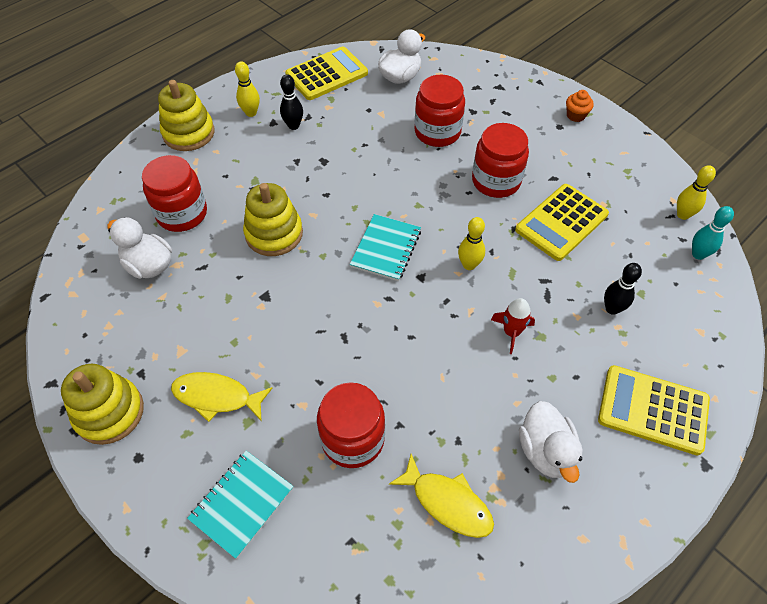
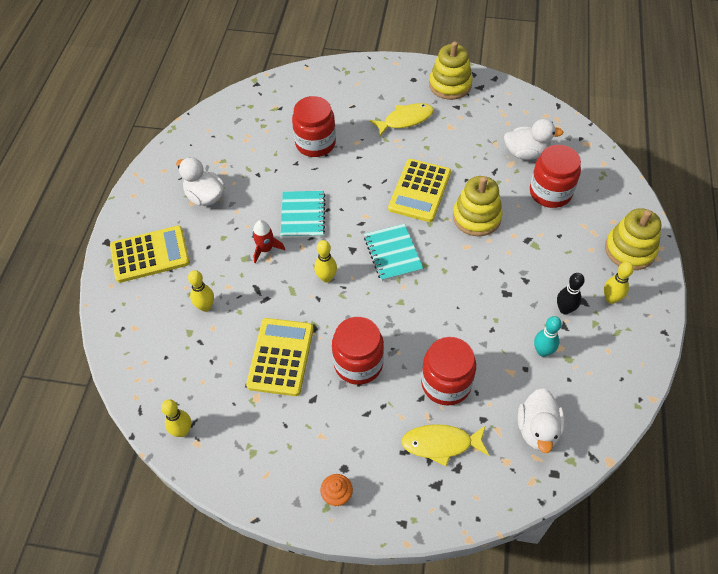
camera: 145 degrees right, 0 degrees up
(242, 504) = (345, 92): turquoise notebook -> turquoise notebook (303, 215)
(327, 74) = (602, 384): yellow calculator -> yellow calculator (419, 191)
(447, 502) = (244, 146): yellow fish -> yellow fish (441, 444)
(612, 308) = (205, 306): black bowling pin -> yellow bowling pin
(698, 254) = (156, 396): turquoise bowling pin -> turquoise bowling pin (542, 351)

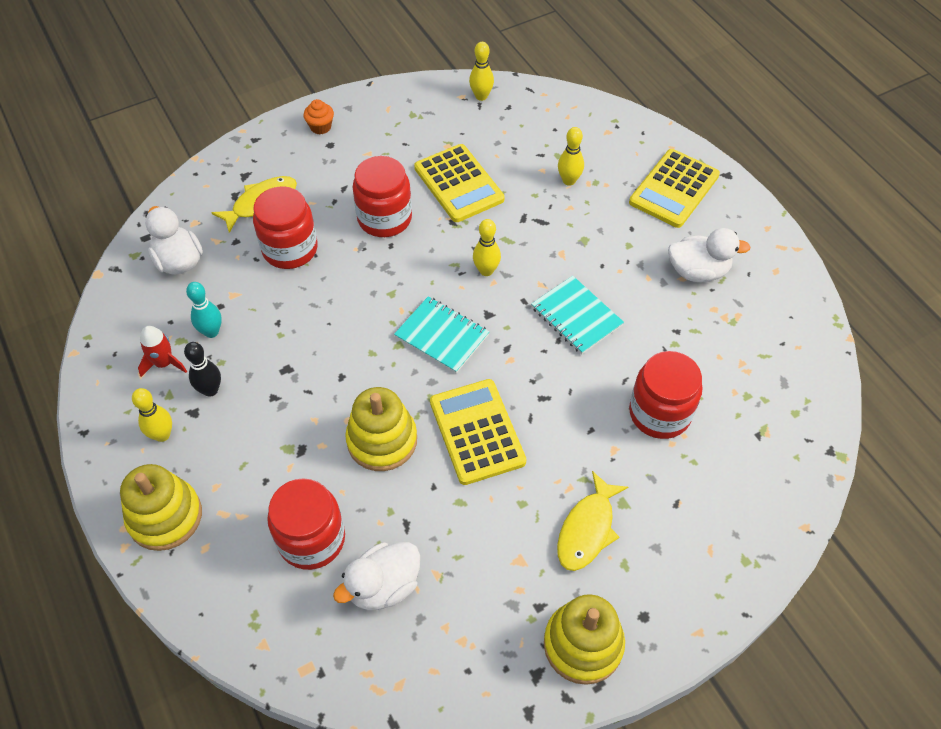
camera: 140 degrees right, 0 degrees up
(266, 249) = (574, 260): red rocket -> red rocket (164, 363)

